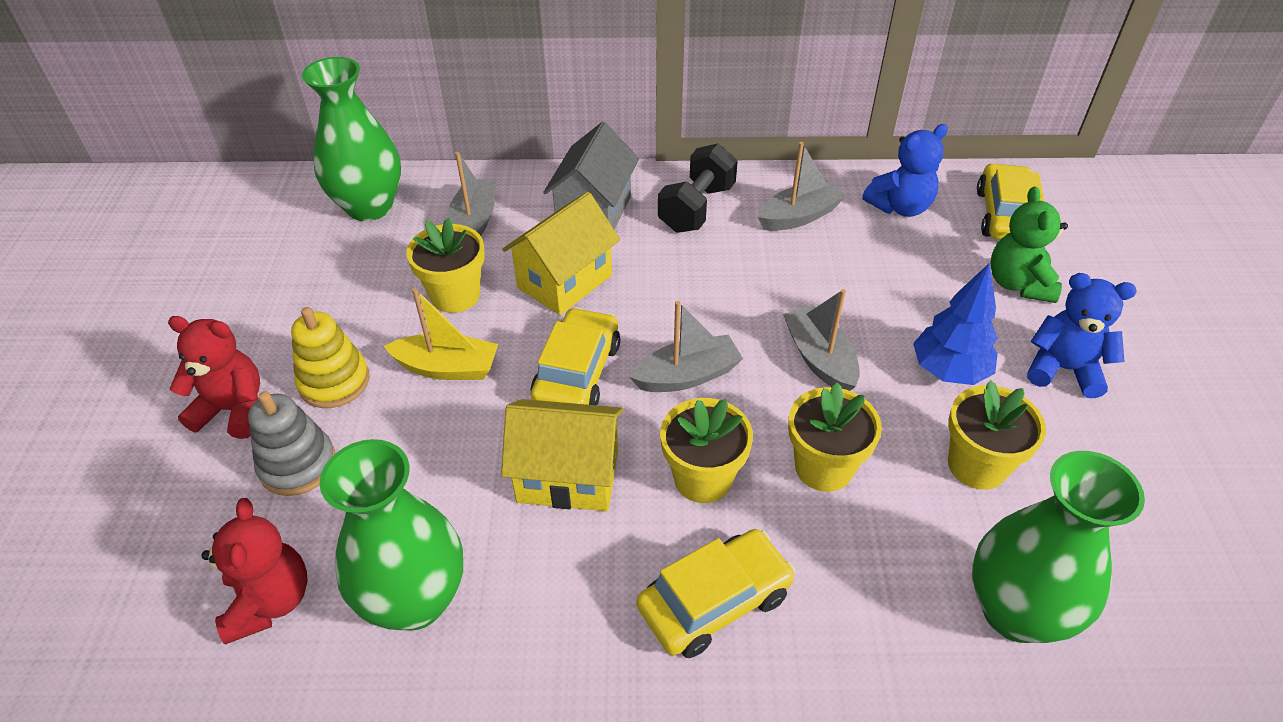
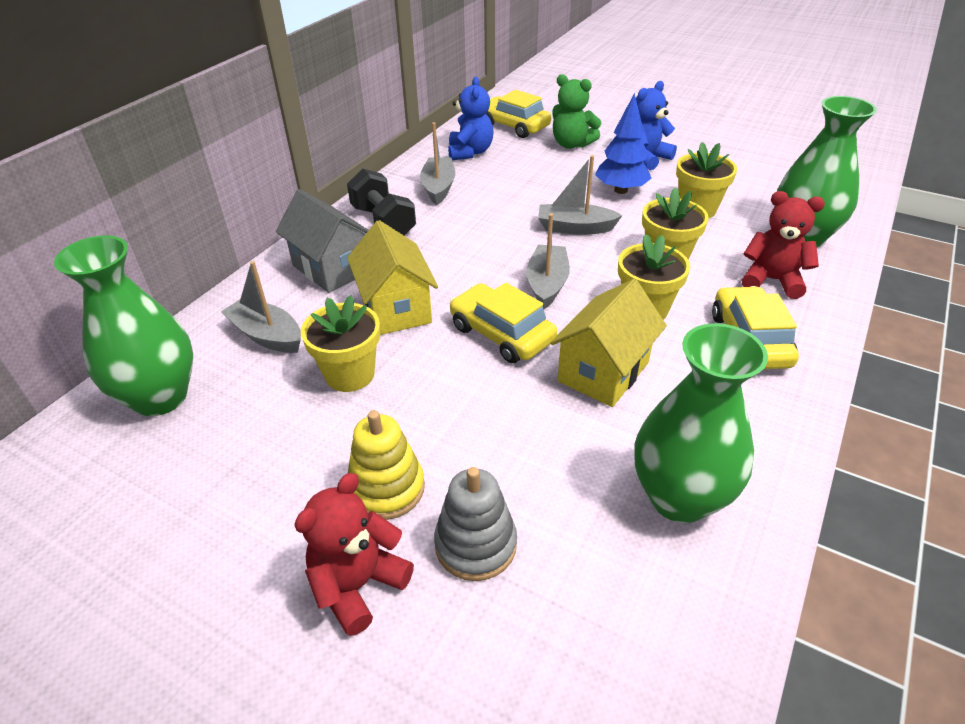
camera: 60 degrees left, 5 degrees down
(270, 601) = (633, 607): red teddy bear -> red teddy bear (771, 280)
(447, 368) = (435, 404): yellow boat -> none

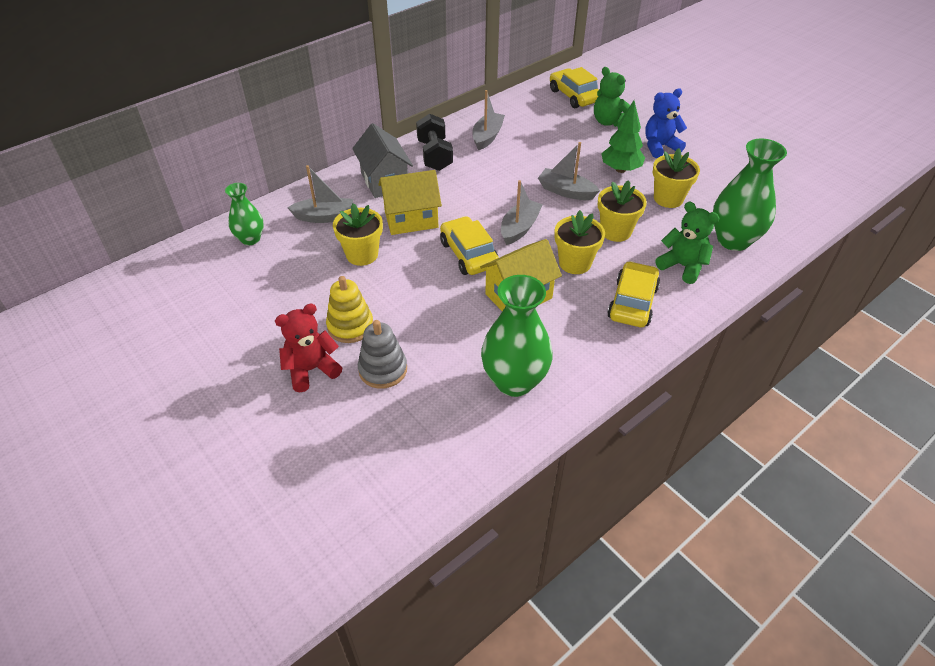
camera: 20 degrees right, 5 degrees up
(160, 397) = (250, 239): green vase -> green vase, size x0.58
(267, 335) = (325, 217): grey boat -> grey boat turned 120 degrees clockwise
(396, 308) = (411, 219): yellow house -> yellow house turned 75 degrees clockwise
(470, 152) = (527, 112): blue teddy bear -> none
(621, 190) = (620, 169): blue tree -> green tree
(771, 280) = (682, 266): red teddy bear -> green teddy bear

